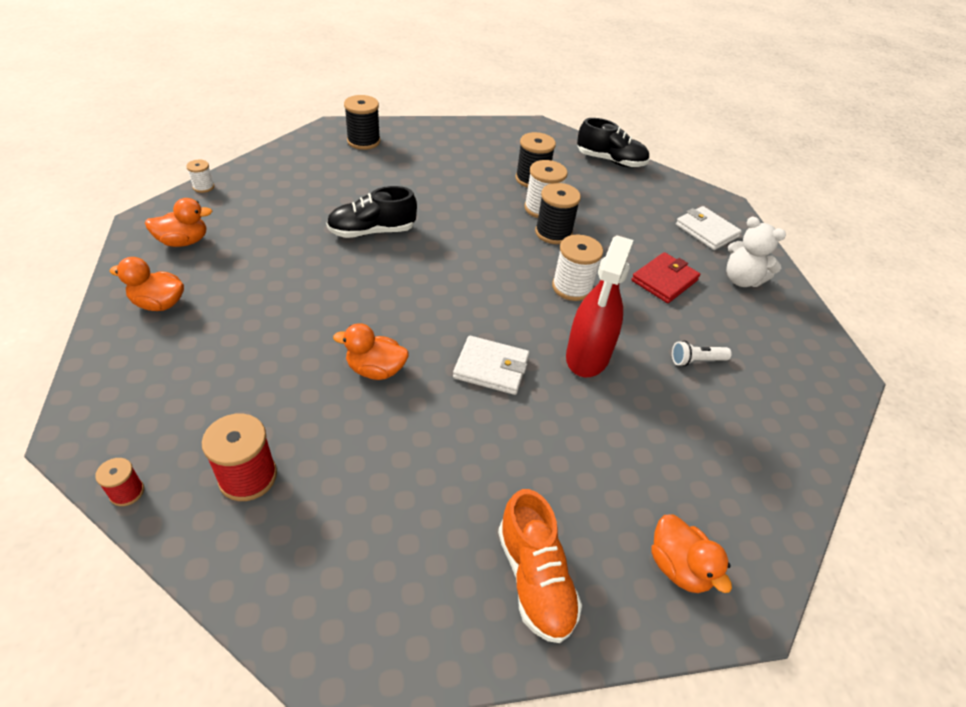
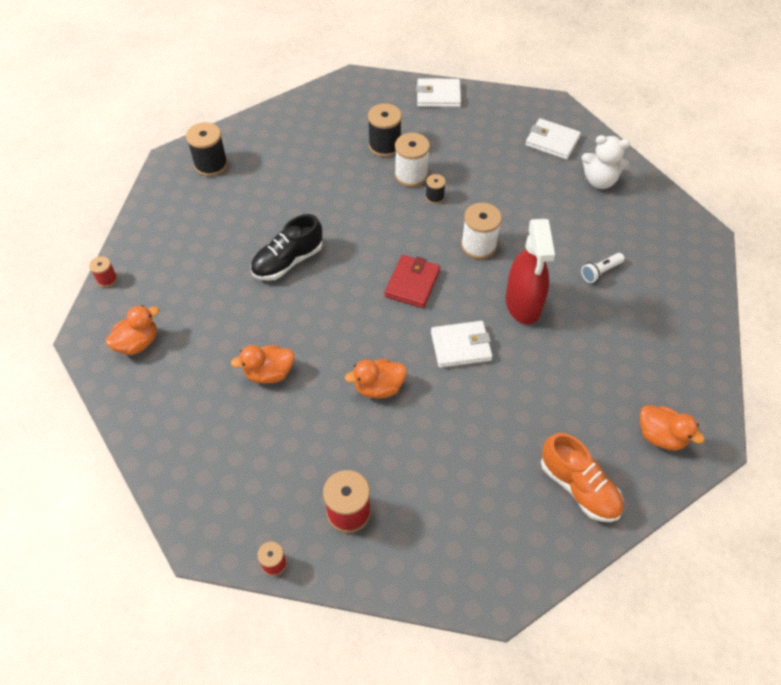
camera: 20 degrees left, 10 degrees up
(159, 304) = (168, 409): orange duck -> orange duck (269, 373)
(203, 187) = (107, 279): white spool -> red spool
(553, 233) = (434, 197): black spool -> black spool, size x0.55
(610, 161) = (438, 95): black shoe -> white wallet
(664, 280) = (543, 207): red wallet -> red wallet (412, 283)

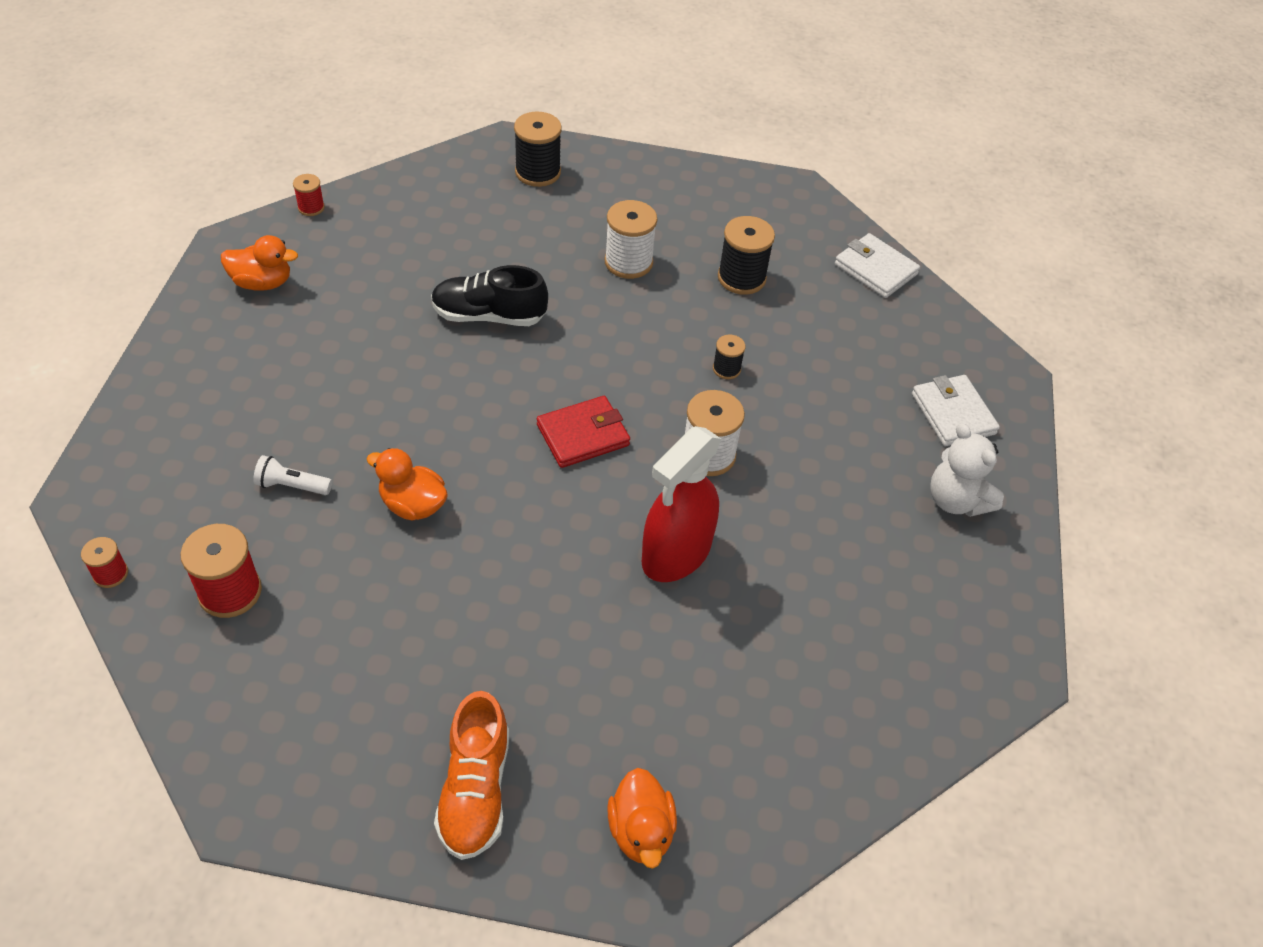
camera: 40 degrees right, 5 degrees down
(269, 373) = (333, 403): orange duck -> none
(411, 175) = (730, 328): white spool -> white spool (628, 262)
(461, 346) = (548, 538): white wallet -> none
(600, 272) = (816, 597): white flashlight -> white flashlight (292, 485)

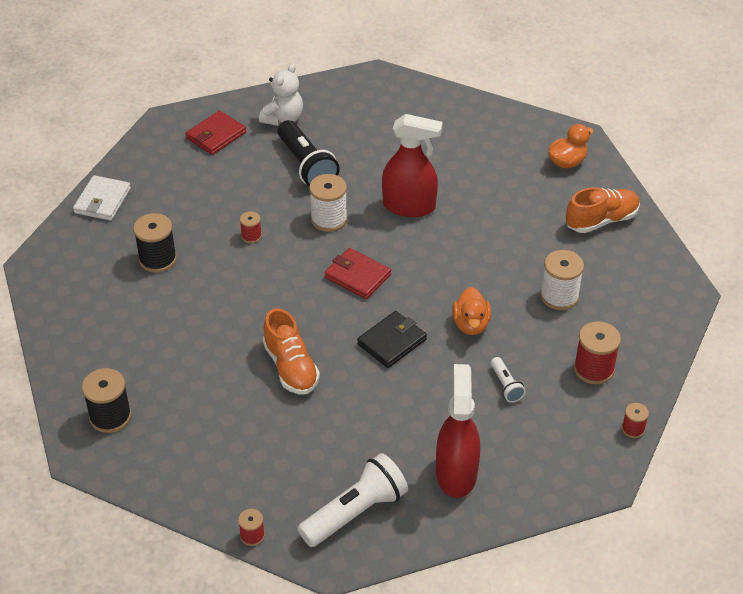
camera: 115 degrees left, 5 degrees down
(226, 378) = (456, 473): none -> red spray bottle
(262, 283) = (355, 512): orange duck -> white flashlight
(451, 415) = (392, 342): none -> black wallet
(489, 316) = (291, 367): black shoe -> orange shoe
(628, 262) = (182, 320): white spool -> white spool (559, 296)
(726, 369) = (251, 236): black spool -> red spool
(832, 480) = (306, 166): none -> black flashlight
(953, 414) = (216, 135): white wallet -> red wallet

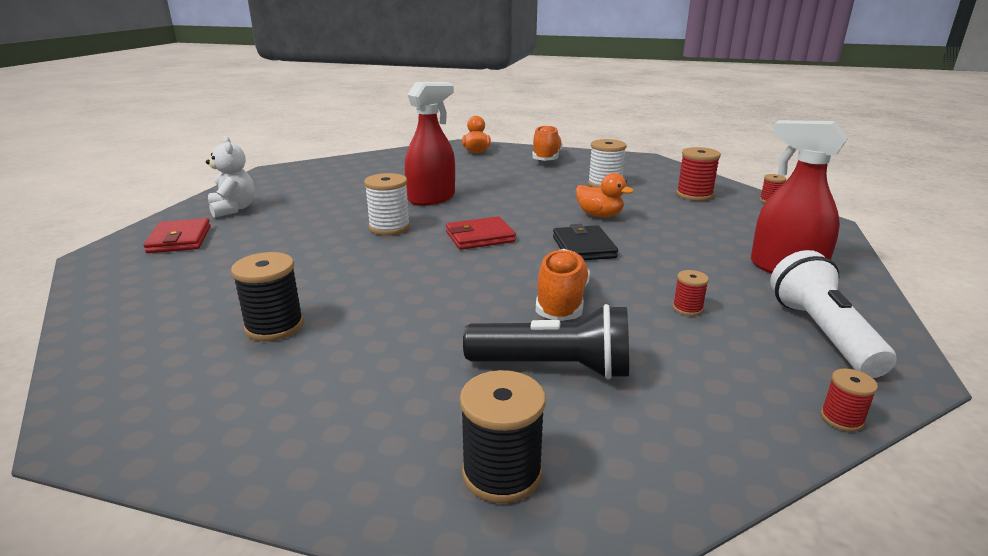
camera: 55 degrees left, 20 degrees down
(102, 201) = (108, 331): white wallet -> none
(251, 236) = (344, 265): red spool -> red spool (687, 308)
(291, 367) = (561, 302): orange shoe -> orange shoe turned 90 degrees counterclockwise
(306, 166) = (308, 217): black flashlight -> black flashlight (554, 367)
(506, 386) = (686, 223): white flashlight -> none

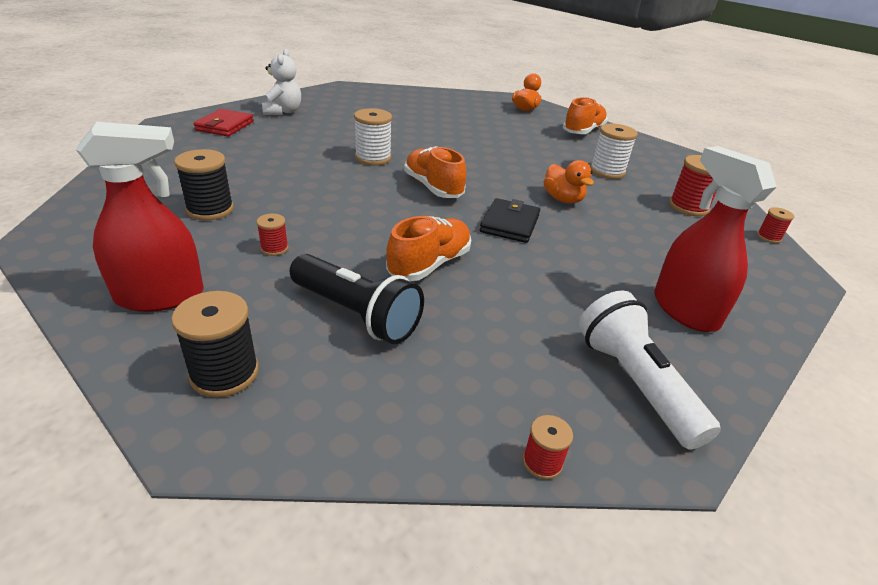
camera: 25 degrees right, 10 degrees up
(432, 198) = (435, 142): red spray bottle -> red spray bottle (161, 296)
(480, 237) = (433, 187): red wallet -> orange shoe
(687, 308) = (532, 310): red spool -> red spool (274, 248)
(822, 333) = (634, 383): white flashlight -> white flashlight turned 45 degrees counterclockwise

